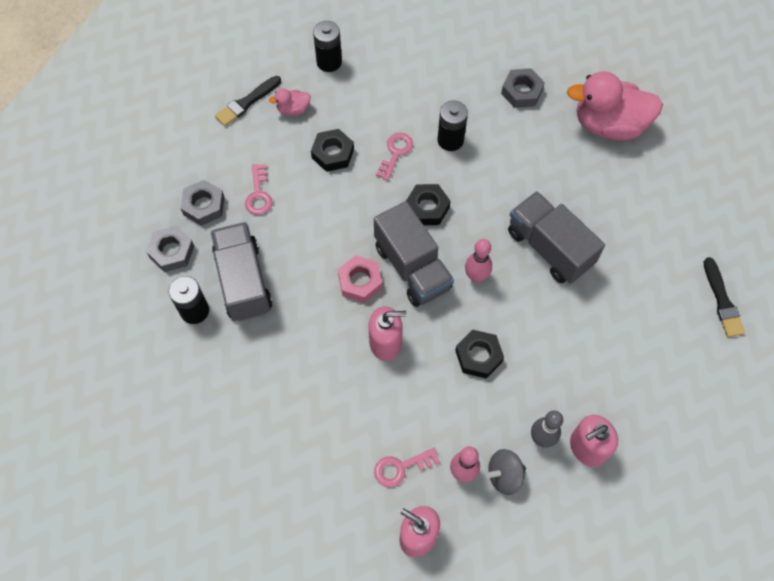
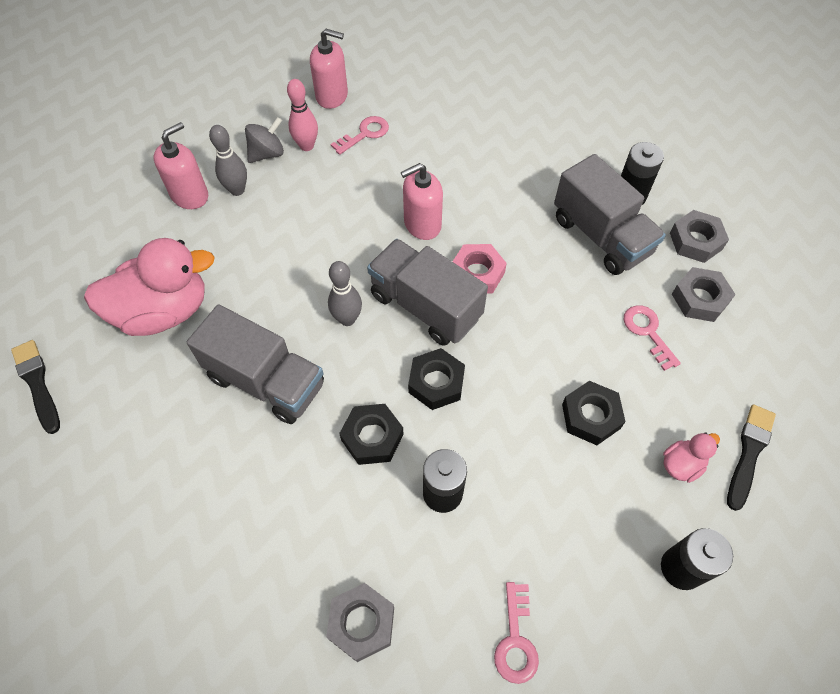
camera: 160 degrees right, 5 degrees down
(395, 153) = (509, 446): pink key -> pink key (515, 640)
(476, 276) = (347, 319): pink bowling pin -> grey bowling pin
(478, 356) = (320, 240): black nut -> black nut (372, 437)
(608, 125) = (209, 607): pink duck -> pink duck (163, 311)

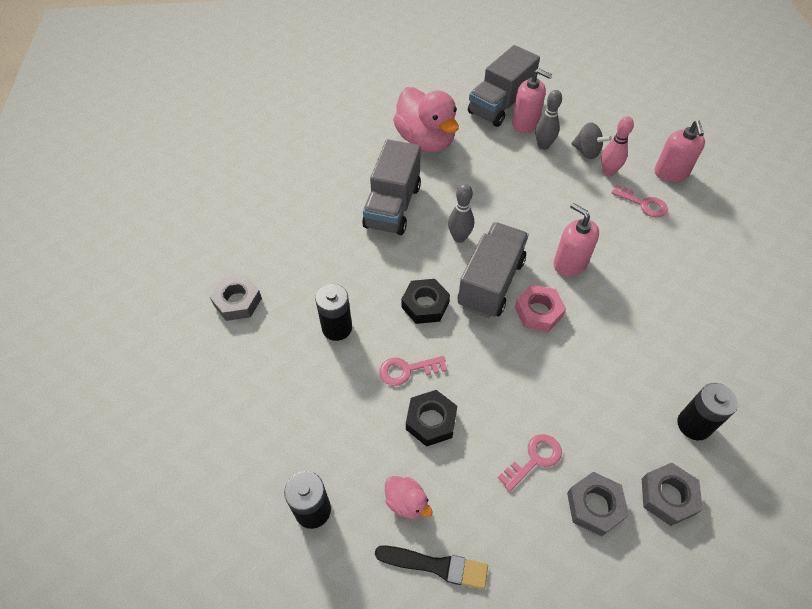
camera: 75 degrees right, 5 degrees down
(37, 383) = (355, 104): black brush -> none
(372, 437) = (368, 276): black nut -> none
(515, 640) = (238, 395): pink key -> pink key (407, 370)
(601, 236) = (628, 404): grey truck -> grey truck (500, 105)

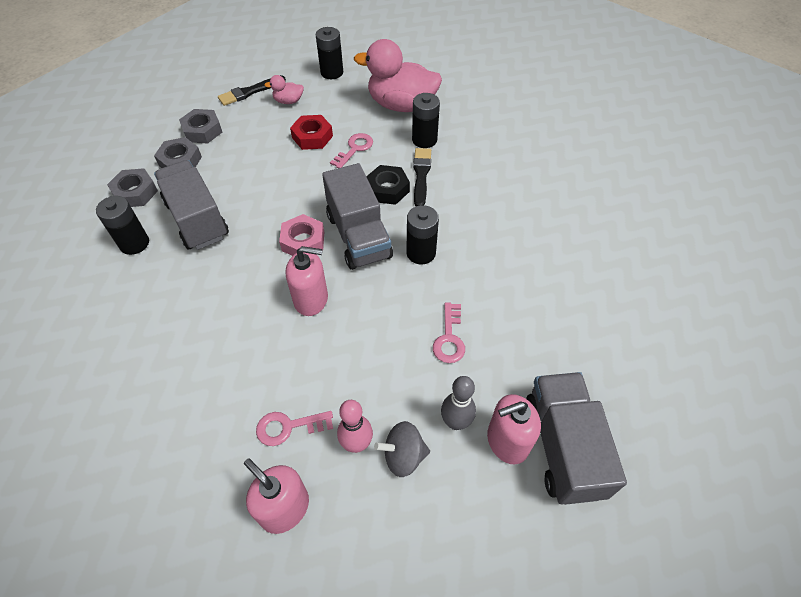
camera: 135 degrees right, 0 degrees up
(237, 301) = (500, 112): grey nut -> grey nut (202, 131)
(383, 296) = (421, 175): none -> black brush
(392, 206) = (501, 238): grey truck -> grey truck (197, 219)
(426, 140) = (565, 325): pink duck -> pink duck (401, 105)
(431, 421) = (312, 137): black nut -> red nut
(459, 237) = (421, 253): grey bowling pin -> black battery
(534, 459) = (233, 159): pink key -> pink key (449, 338)

